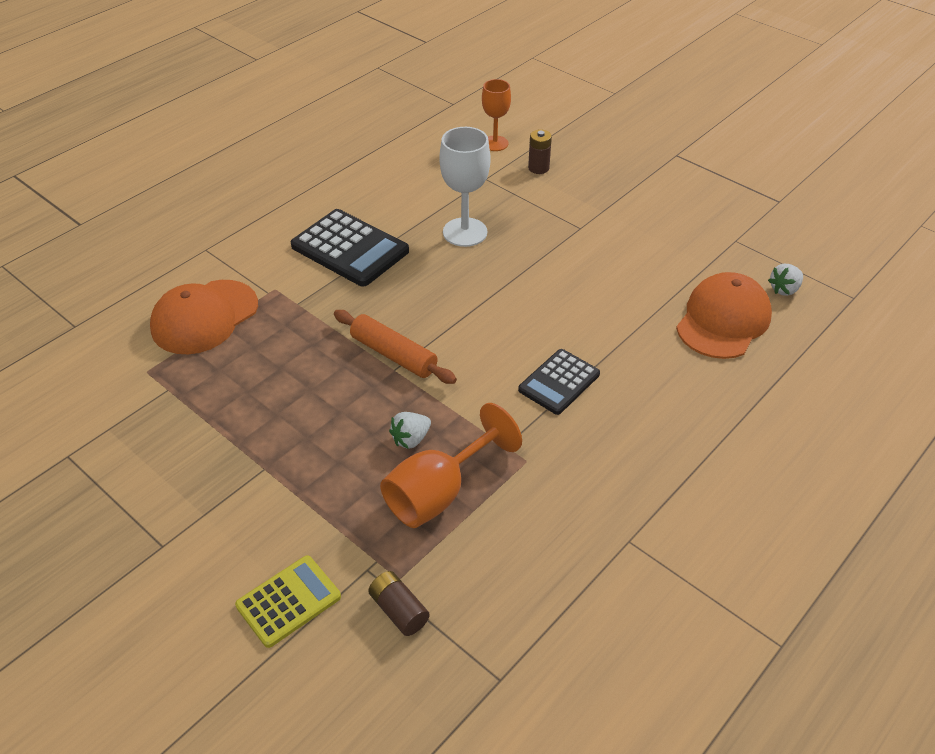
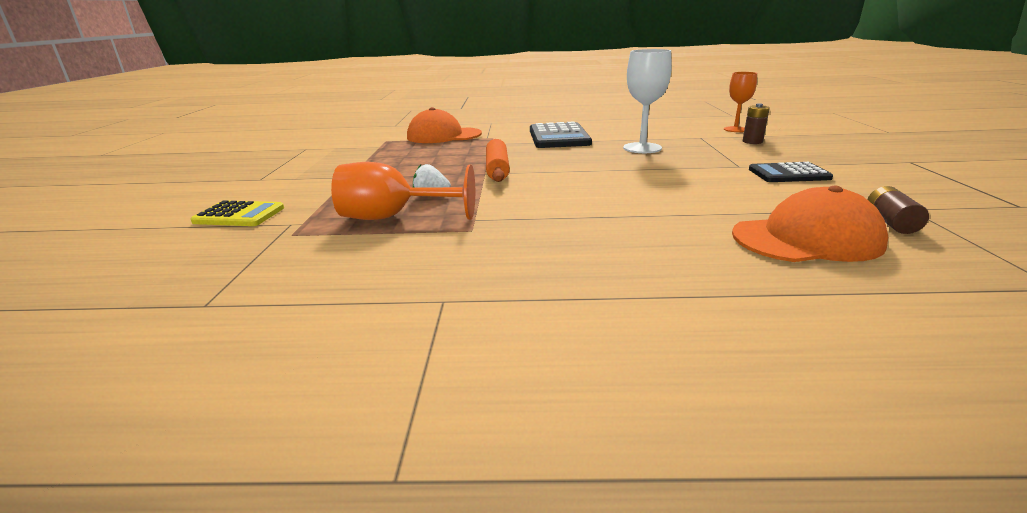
camera: 50 degrees right, 20 degrees down
(399, 610) = (257, 244): brown battery -> brown battery (891, 222)
(559, 382) = (574, 211): black calculator -> black calculator (788, 174)
(784, 289) = (934, 249): white strawberry -> none

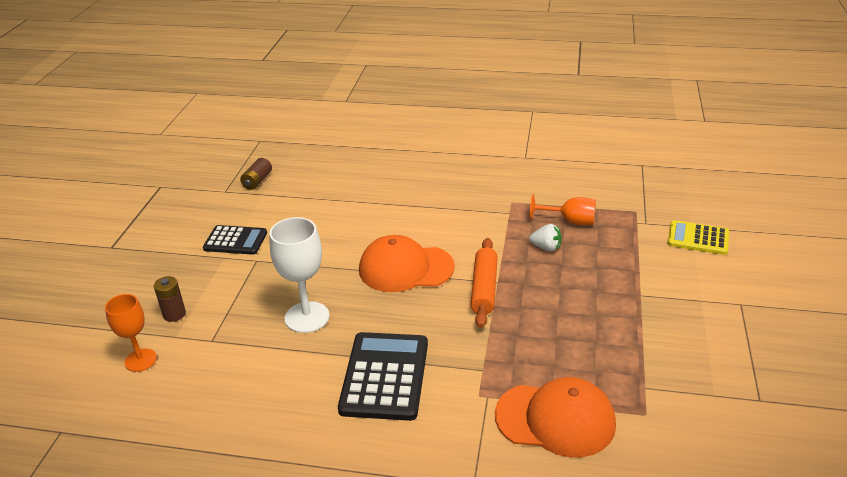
camera: 170 degrees left, 10 degrees up
(392, 217) = (570, 221): orange goblet -> orange goblet, size x0.66
(806, 239) = (320, 174): orange cap -> orange cap (406, 268)

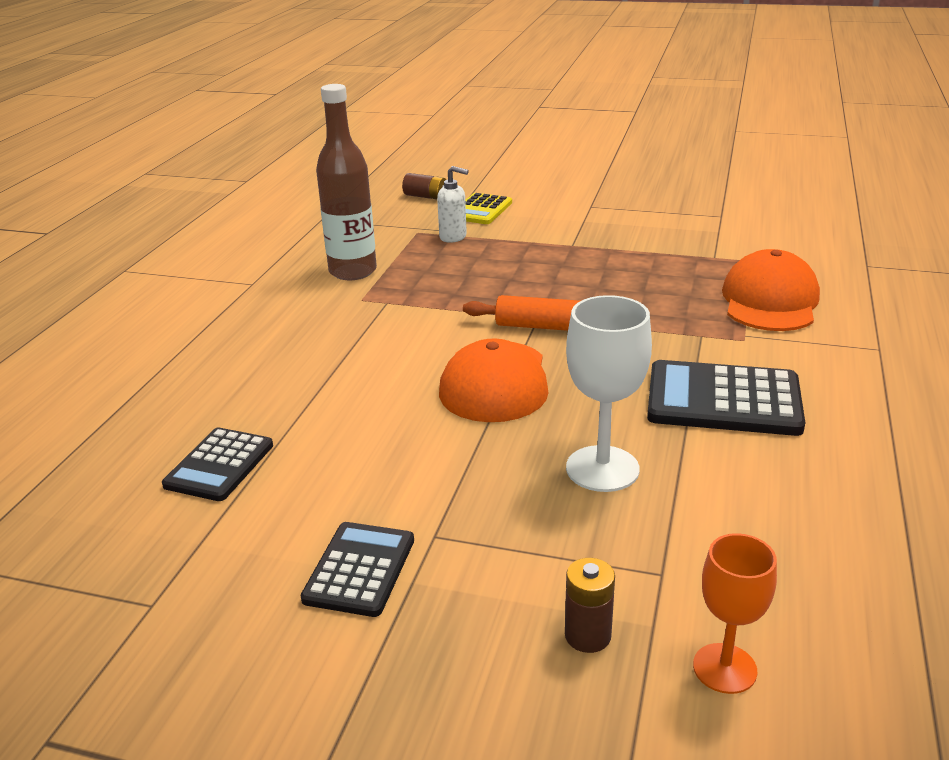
camera: 85 degrees left, 5 degrees down
(257, 181) = (140, 554): brown battery -> brown battery (426, 197)
(322, 187) = (219, 465): none -> black calculator
(546, 247) = (473, 285): white strawberry -> none
(554, 192) = (352, 271): none -> brown bottle
(570, 221) = (422, 267): orange goblet -> none
(632, 229) = (453, 237): none -> white soap dispenser

